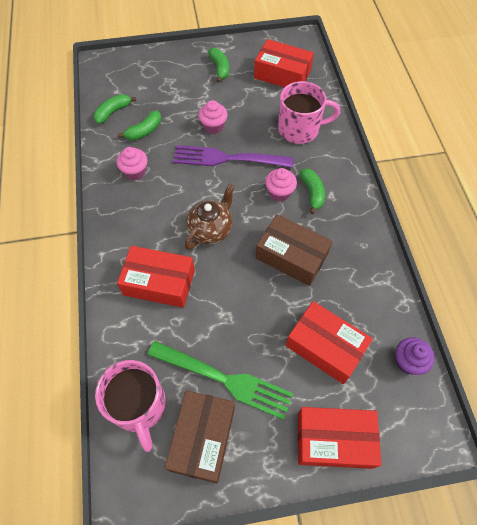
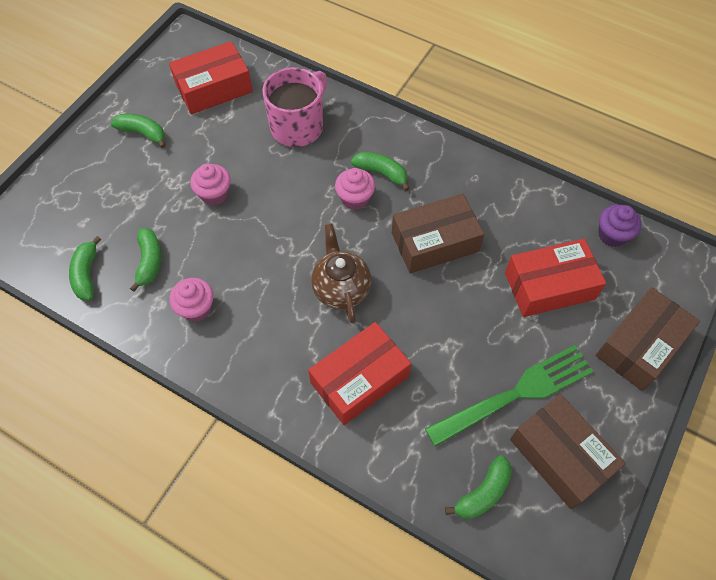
camera: 50 degrees left, 0 degrees up
(139, 406) = (483, 493): pink mug -> green banana
(228, 158) = (270, 211): purple fork -> none
(334, 440) = (640, 345): red box -> brown box

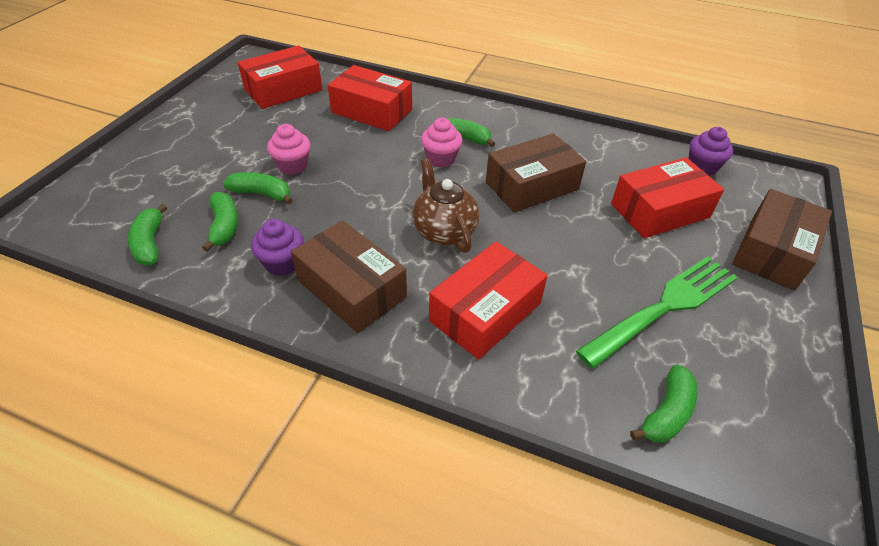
camera: 10 degrees left, 15 degrees down
(143, 133) = (212, 125): green banana -> green banana (262, 194)
(196, 308) = (282, 263): pink cupcake -> purple cupcake
(298, 126) = (372, 111): pink mug -> red box
(560, 456) = (738, 362): brown box -> brown box (351, 288)

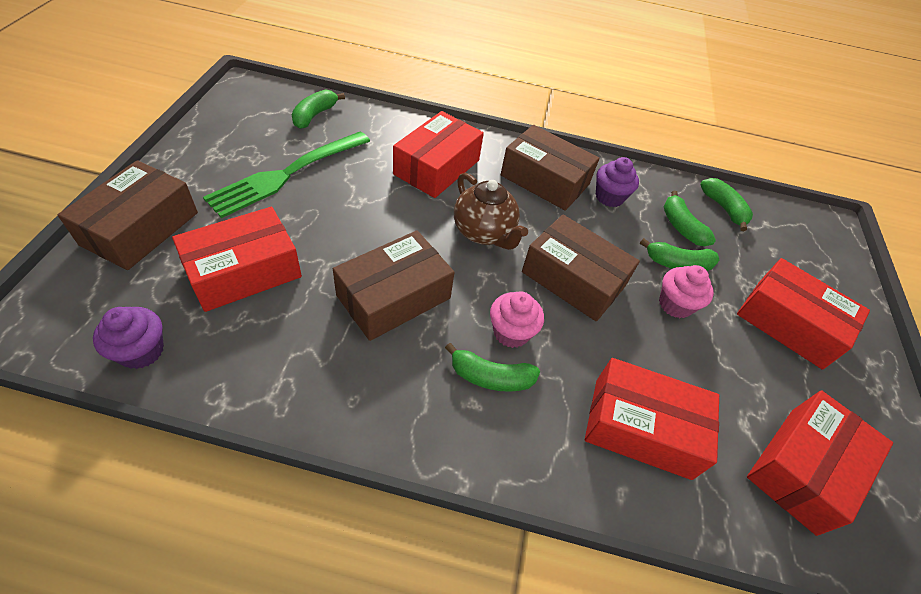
camera: 165 degrees right, 5 degrees up
(205, 148) = (788, 323): none -> red box
(372, 188) = (573, 279): none -> brown box

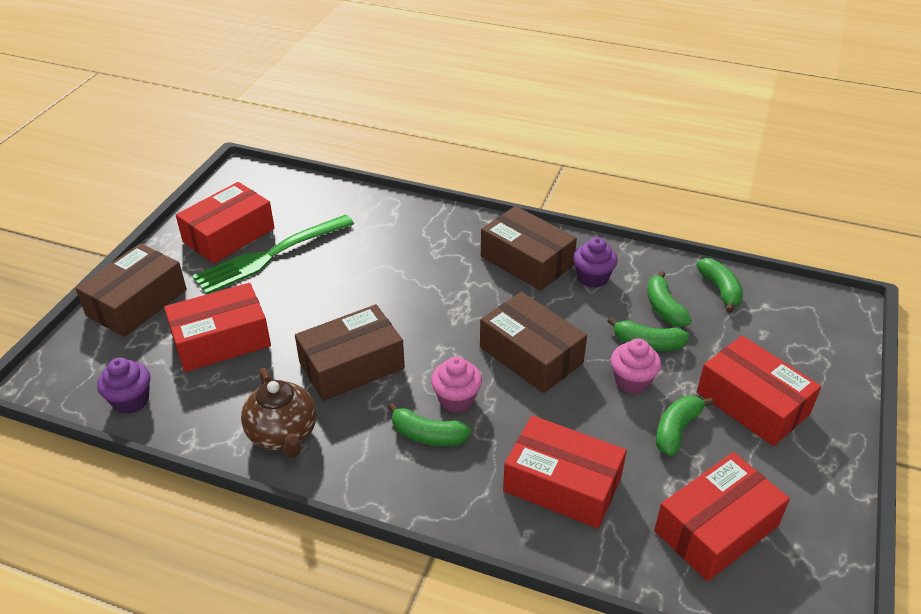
camera: 15 degrees right, 10 degrees down
(314, 115) = (304, 199): green banana -> green banana (676, 430)
(437, 167) = (417, 248): red box -> red box (229, 235)
(484, 232) = (451, 310): brown teapot -> brown teapot (283, 435)

